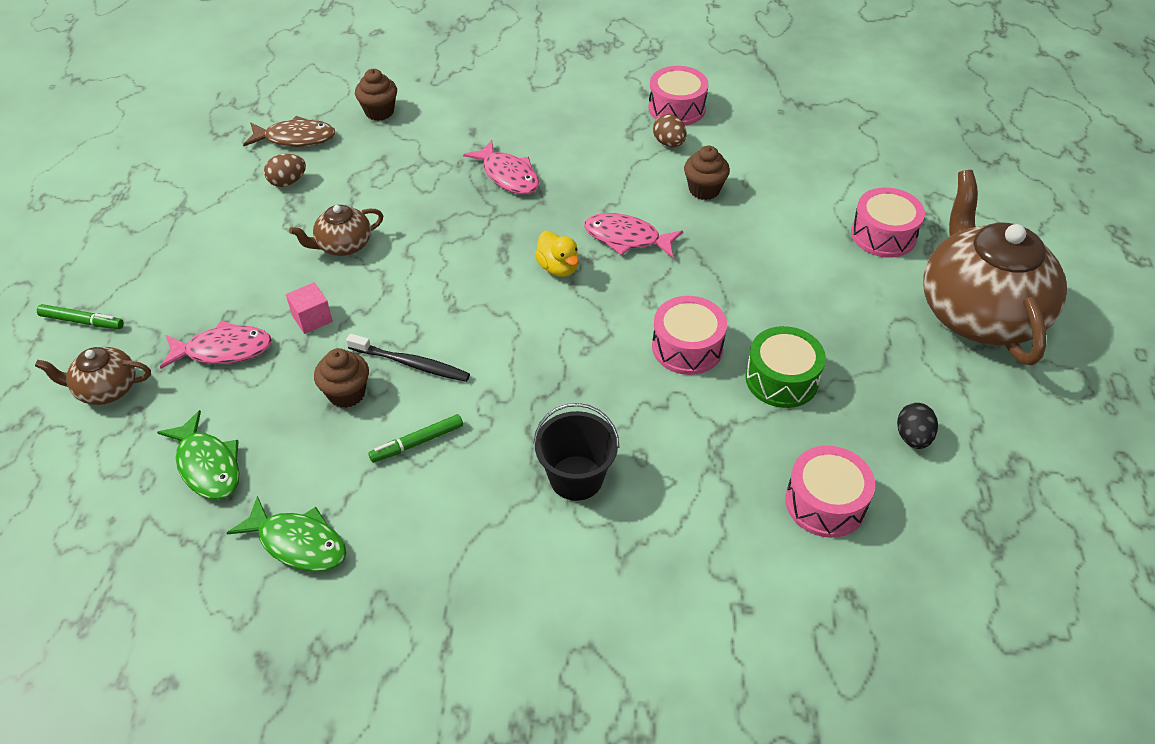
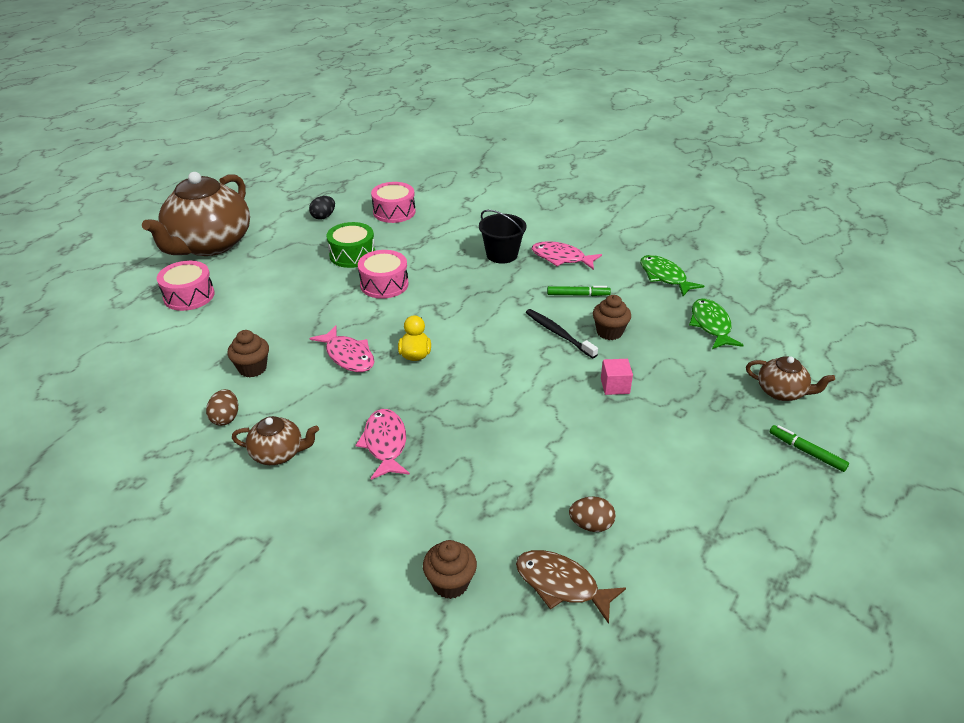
camera: 150 degrees left, 10 degrees down
(223, 350) = (689, 388): pink fish -> pink fish (561, 258)
(343, 245) = (565, 435): brown teapot -> brown teapot (278, 453)
(677, 108) = (173, 450): pink drum -> none

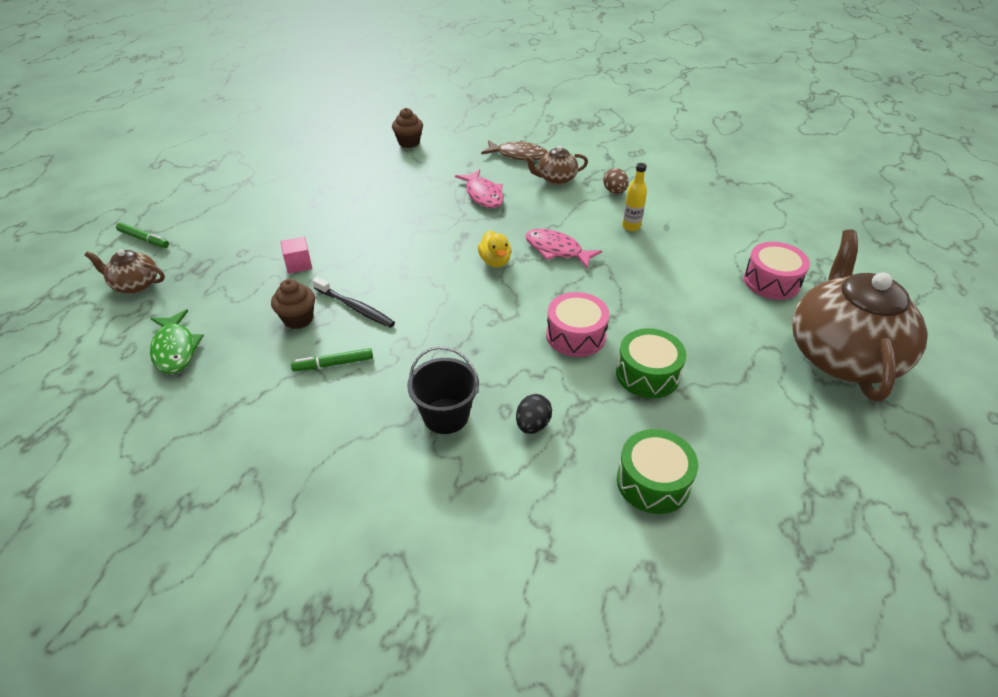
camera: 165 degrees right, 5 degrees up
(252, 368) = (631, 226): brown cupcake -> yellow bottle
(323, 217) = (751, 444): black egg -> black egg (532, 425)
(394, 212) = (653, 482): pink drum -> green drum
(561, 258) = (358, 426): pink fish -> none
(561, 585) = (344, 150): brown fish -> brown fish (518, 155)
(591, 525) = (325, 176): brown egg -> none
(664, 277) = (210, 418): green fish -> none

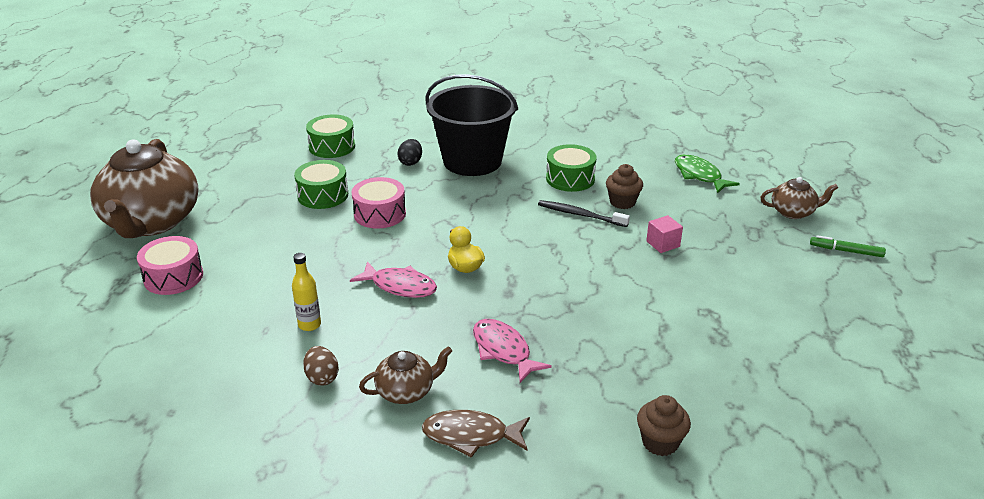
camera: 170 degrees right, 10 degrees down
(333, 364) = (570, 179): green marker -> green drum
(446, 416) = (472, 161): black bucket -> black bucket, size x1.81

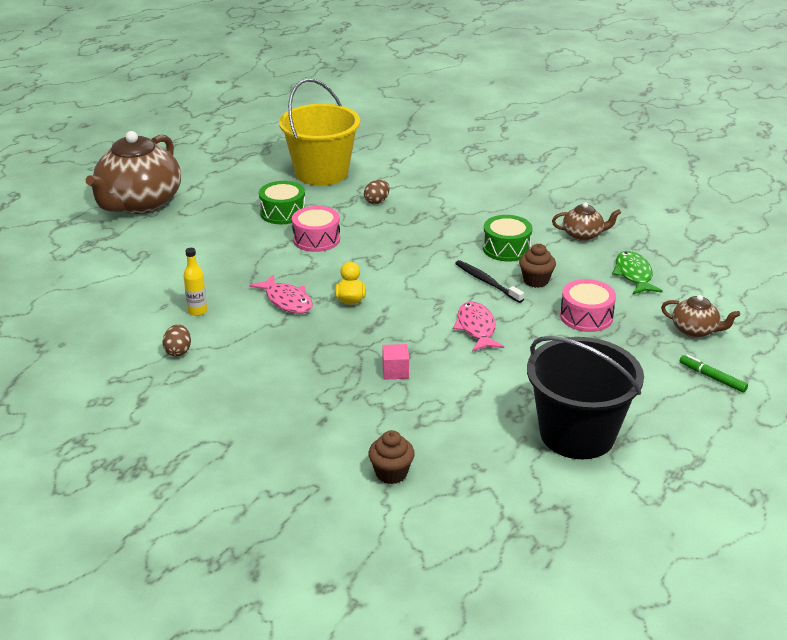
camera: 25 degrees right, 0 degrees up
(173, 277) = (127, 249): pink drum -> pink drum (586, 316)
(332, 146) = (321, 173): green drum -> yellow bucket
(406, 391) = (230, 379): brown teapot -> brown teapot (583, 235)
(410, 162) = (377, 201): black egg -> brown egg
(471, 436) = (252, 423): brown fish -> none
(472, 161) = (431, 212): black bucket -> black bucket (577, 434)
(503, 350) = (327, 371): pink fish -> pink fish (476, 328)
(663, 244) = (539, 325): pink cube -> pink cube (395, 371)

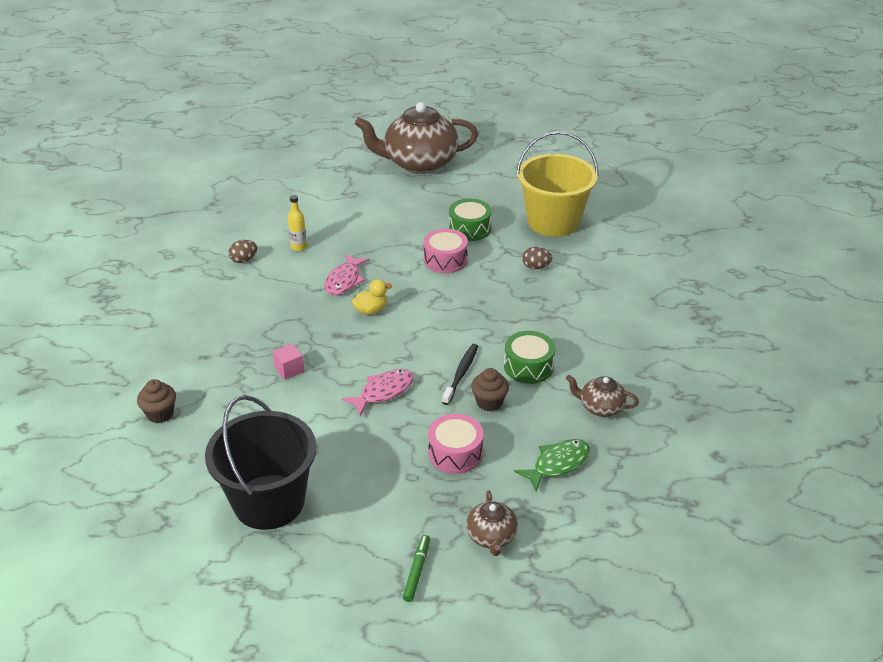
camera: 60 degrees right, 5 degrees up
(583, 235) = (600, 407): brown teapot -> brown teapot turned 135 degrees clockwise

